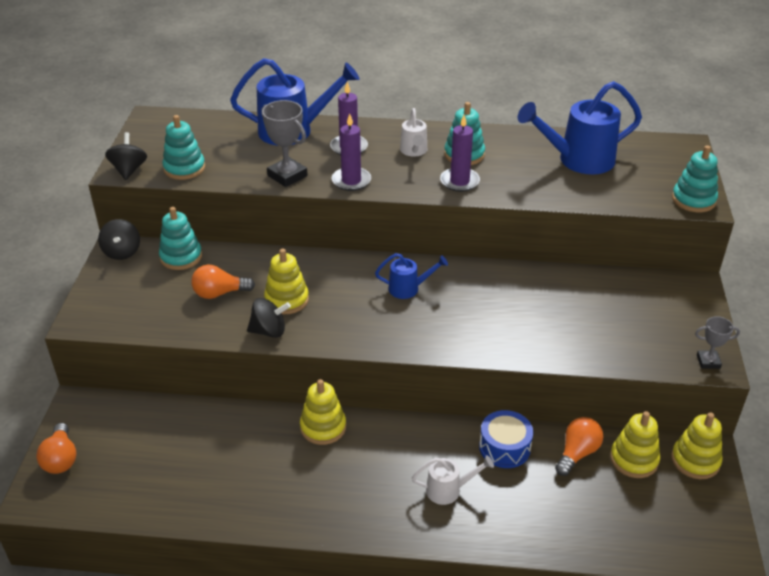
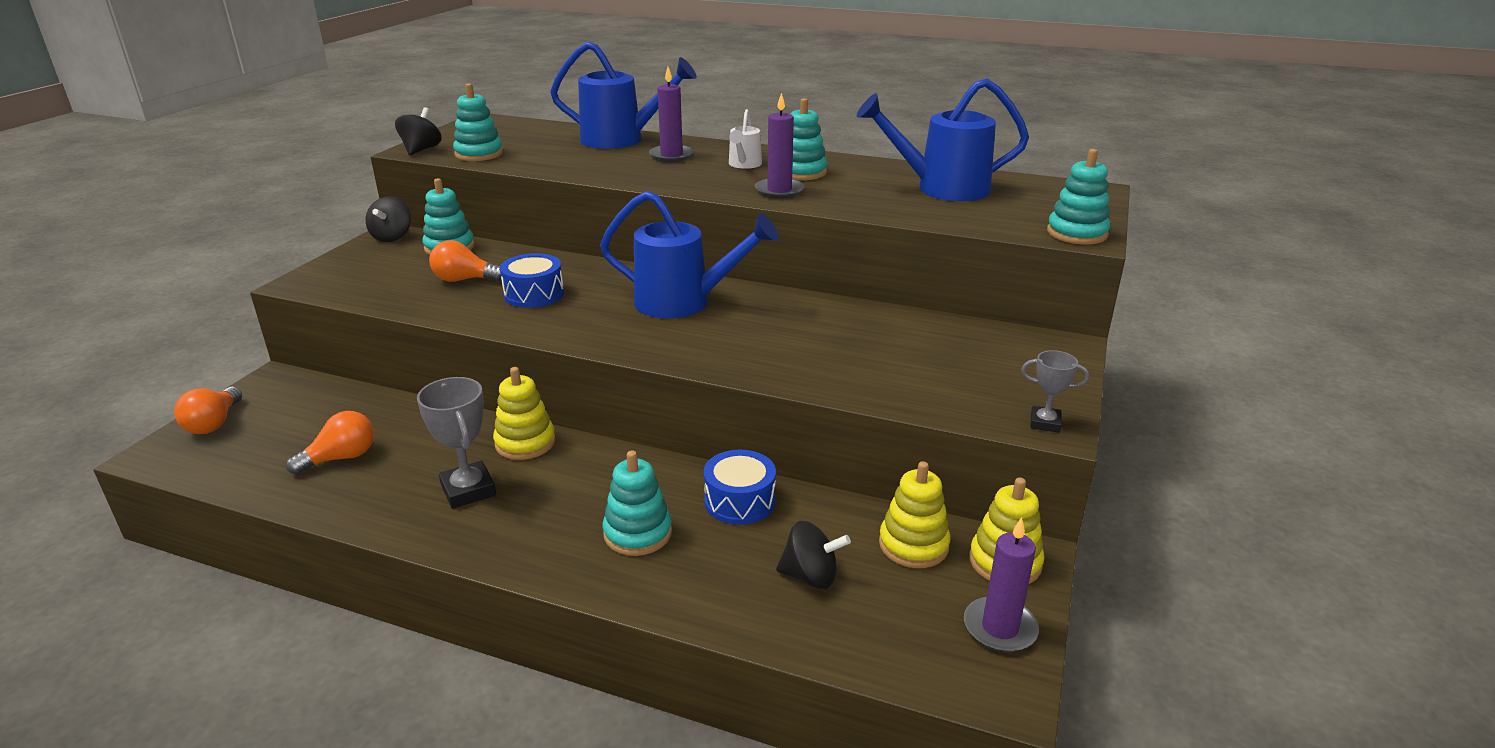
camera: 15 degrees right, 10 degrees down
(269, 331) = (492, 317): black spinning top -> black spinning top (810, 576)
(286, 300) = (534, 294): yellow stacking toy -> blue drum
(287, 176) = (583, 168): grey trophy -> grey trophy (468, 490)
(351, 181) = (652, 178): purple candle -> purple candle (1000, 628)
(408, 288) = (684, 302): blue watering can -> blue watering can, size x1.95
(449, 490) = (638, 533): white watering can -> turquoise stacking toy
(577, 453) = (836, 524): orange light bulb -> orange light bulb (341, 458)

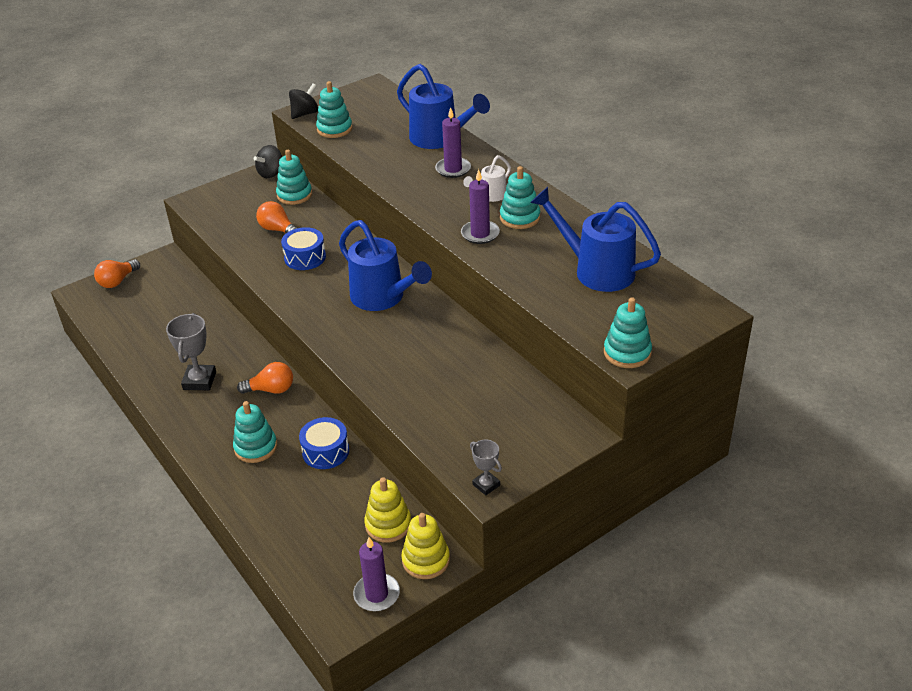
camera: 35 degrees right, 10 degrees up
(341, 458) = (158, 331): orange light bulb -> orange light bulb (271, 389)
(525, 443) = (252, 360): yellow stacking toy -> none
(810, 576) = (314, 516): black spinning top -> none

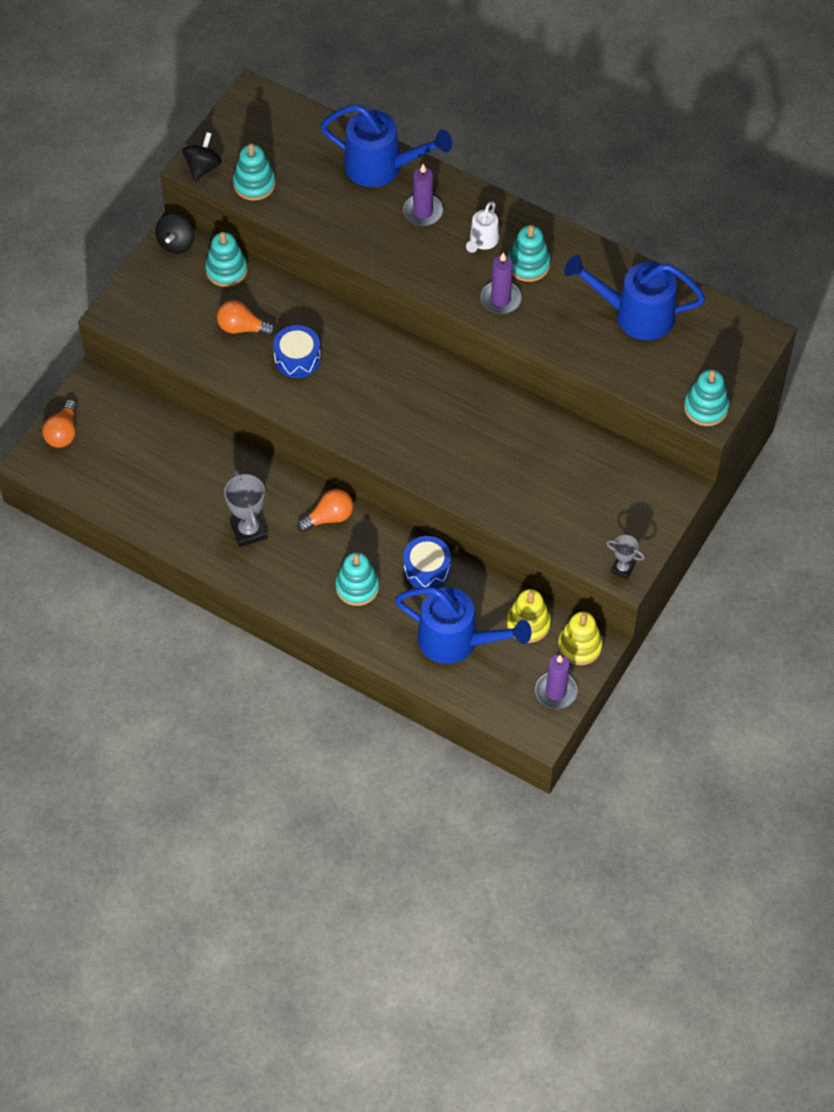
camera: 25 degrees left, 20 degrees up
(383, 298) = (412, 388): blue watering can -> blue watering can (457, 641)

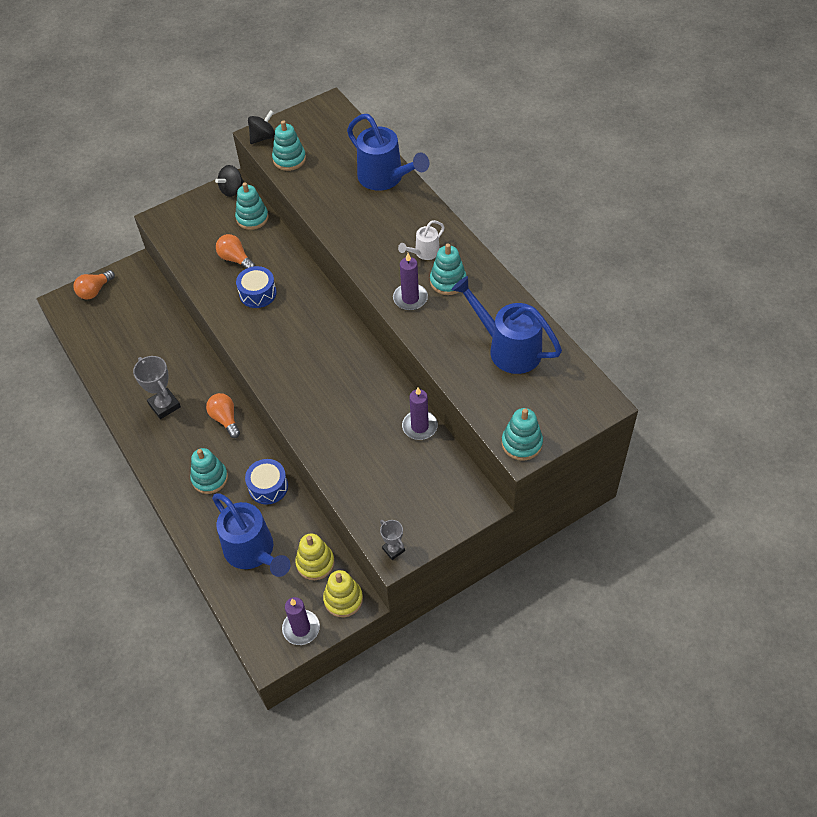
camera: 30 degrees right, 5 degrees down
(249, 531) = (164, 405): grey trophy -> grey trophy turned 45 degrees counterclockwise
(329, 517) = (225, 419): orange light bulb -> orange light bulb turned 120 degrees counterclockwise
(422, 212) = (394, 217): purple candle -> purple candle (419, 426)

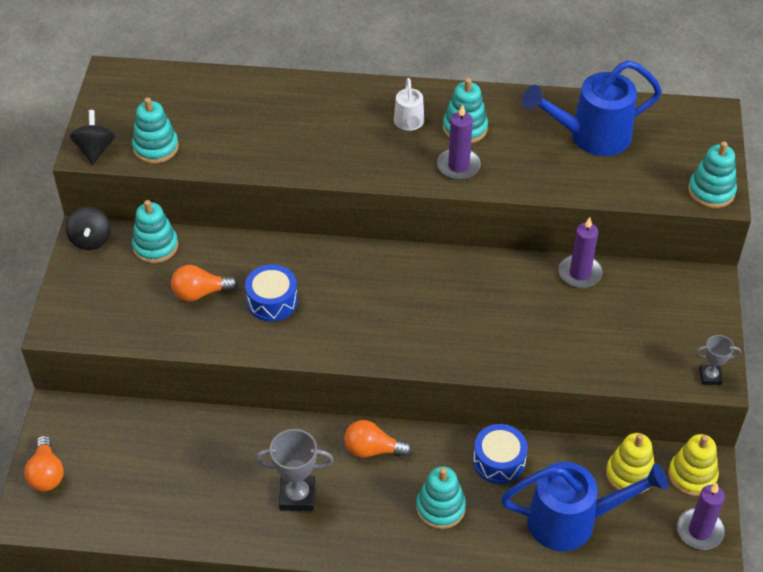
camera: 55 degrees left, 5 degrees down
(385, 178) = (274, 93): blue watering can -> none

